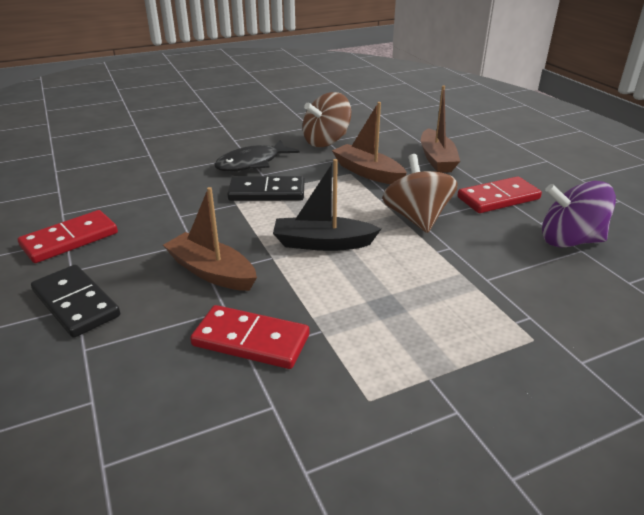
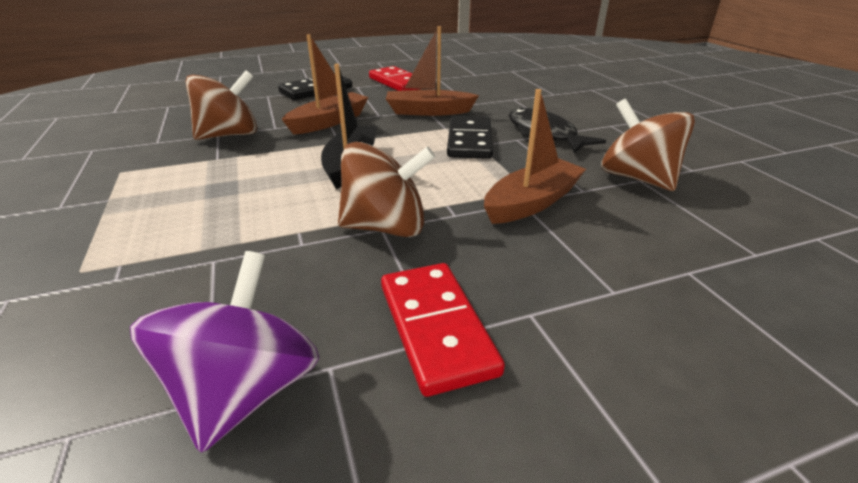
camera: 95 degrees right, 0 degrees up
(251, 340) = (230, 135): red domino -> brown spinning top
(437, 159) = (606, 278): brown boat -> brown boat (428, 111)

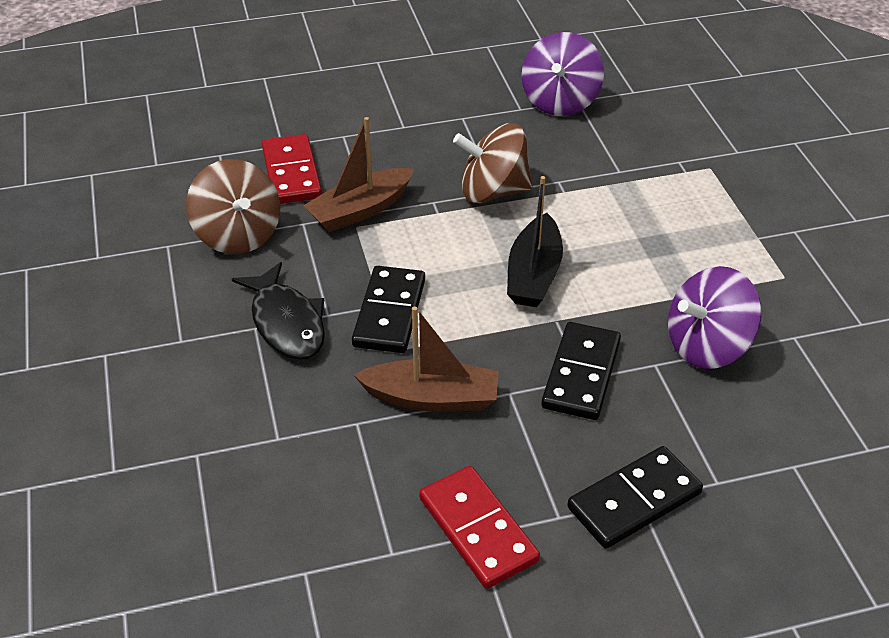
camera: 175 degrees left, 10 degrees up
(230, 135) = (707, 346): brown spinning top -> purple spinning top
(329, 122) = (581, 374): brown boat -> black domino
(436, 328) = (462, 122): red domino -> red domino (292, 173)

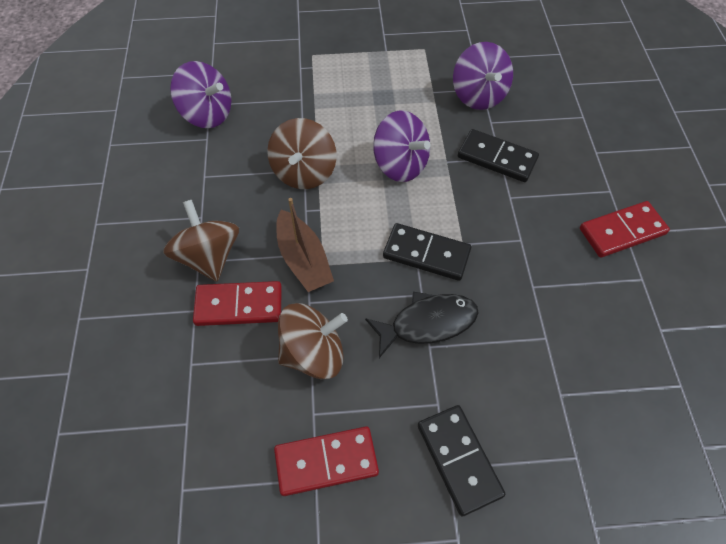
camera: 80 degrees left, 15 degrees up
(115, 261) = (326, 461): none -> red domino
(350, 141) = (209, 257): none -> brown spinning top
(432, 398) = (512, 239): brown boat -> none
(534, 274) = (400, 165): black boat -> purple spinning top
(634, 500) = (597, 154): black domino -> black domino (458, 460)

